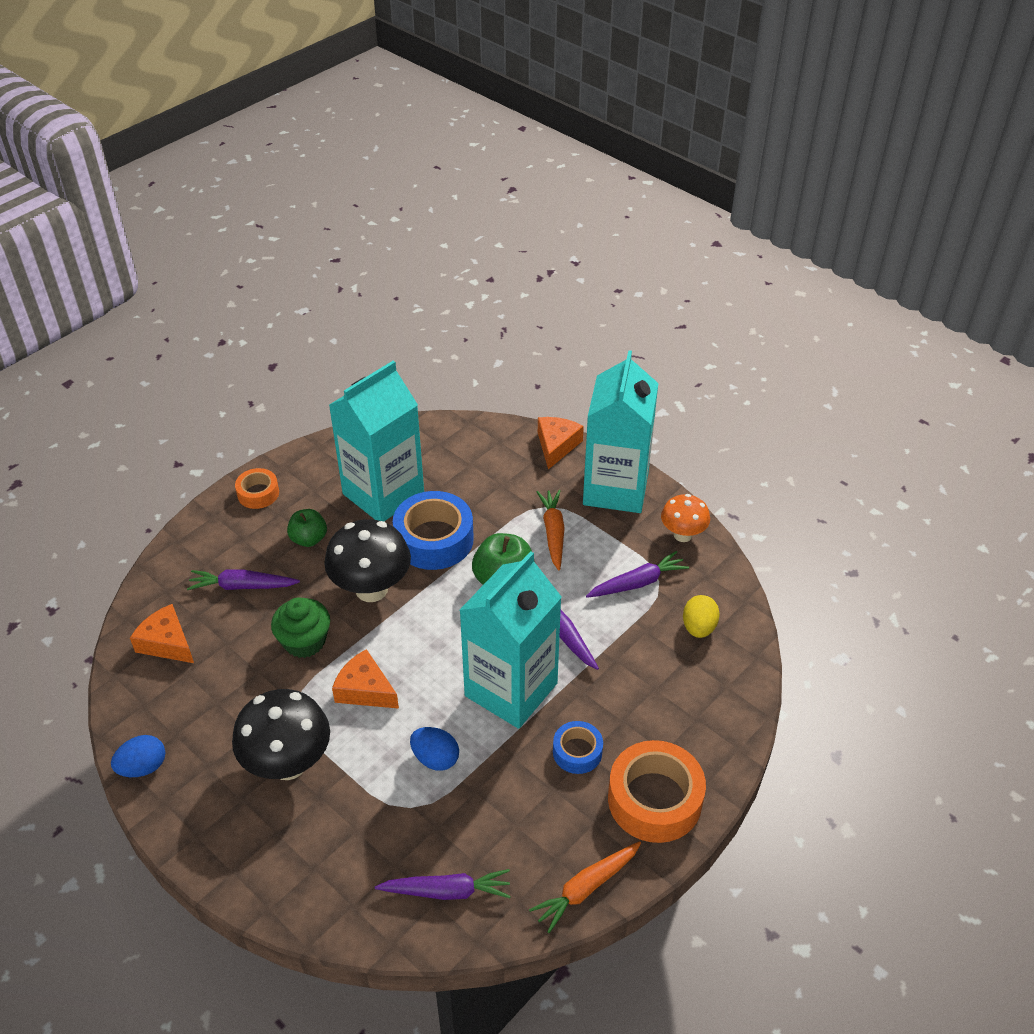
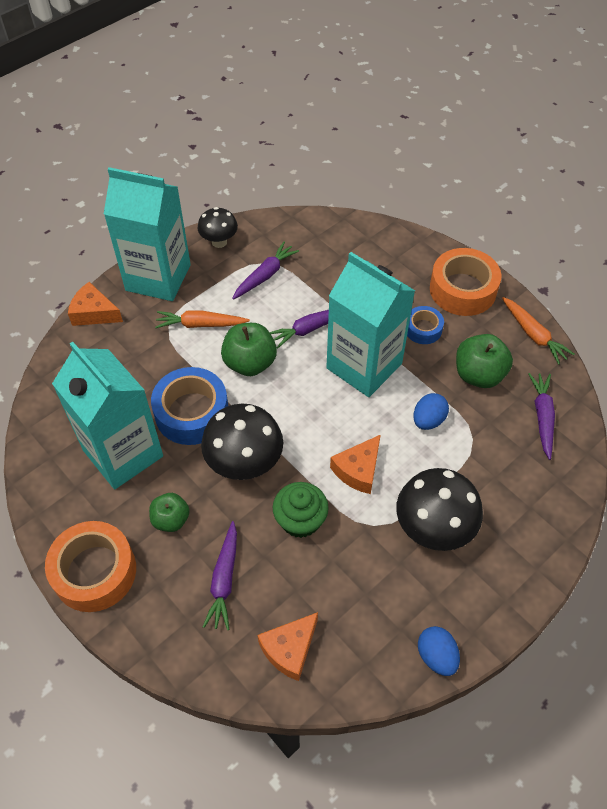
camera: 85 degrees left, 10 degrees up
(258, 493) = (94, 571): orange tape -> orange tape, size x1.84
(509, 816) = (478, 375): none -> green apple
(637, 583) = (265, 275): purple carrot -> purple carrot turned 60 degrees clockwise
(682, 535) = (219, 242): orange mushroom -> black mushroom
(698, 627) = (314, 245): yellow egg -> none

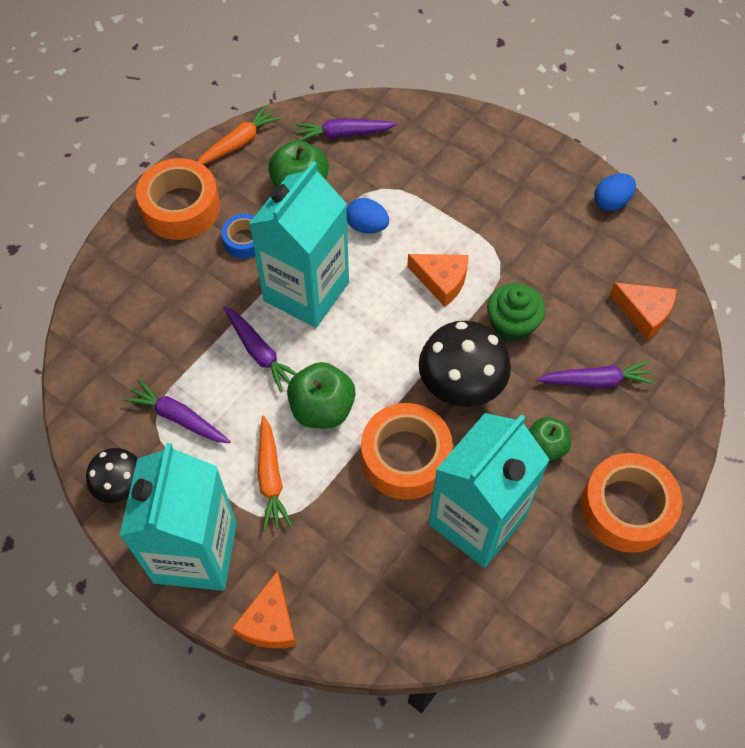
camera: 100 degrees left, 5 degrees up
(192, 413) = (405, 457): blue tape -> orange tape
(433, 529) = (491, 213): black mushroom -> none

